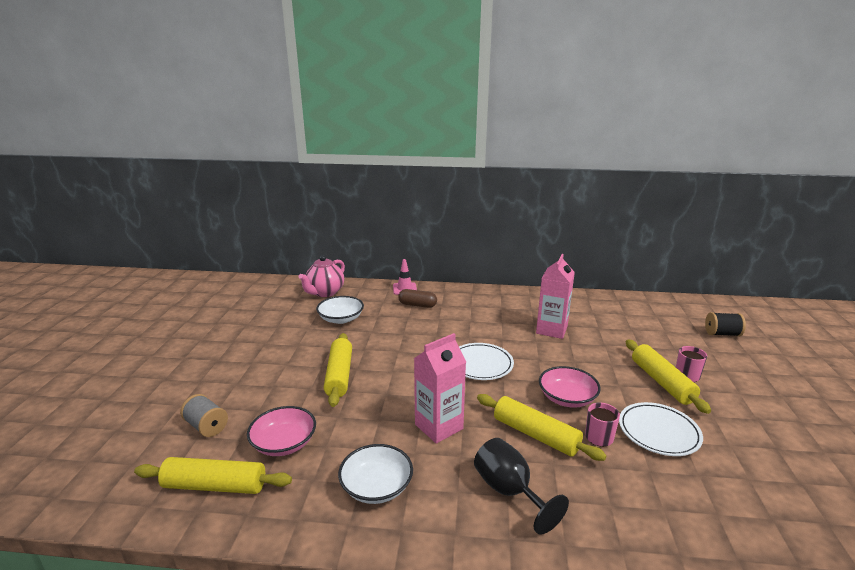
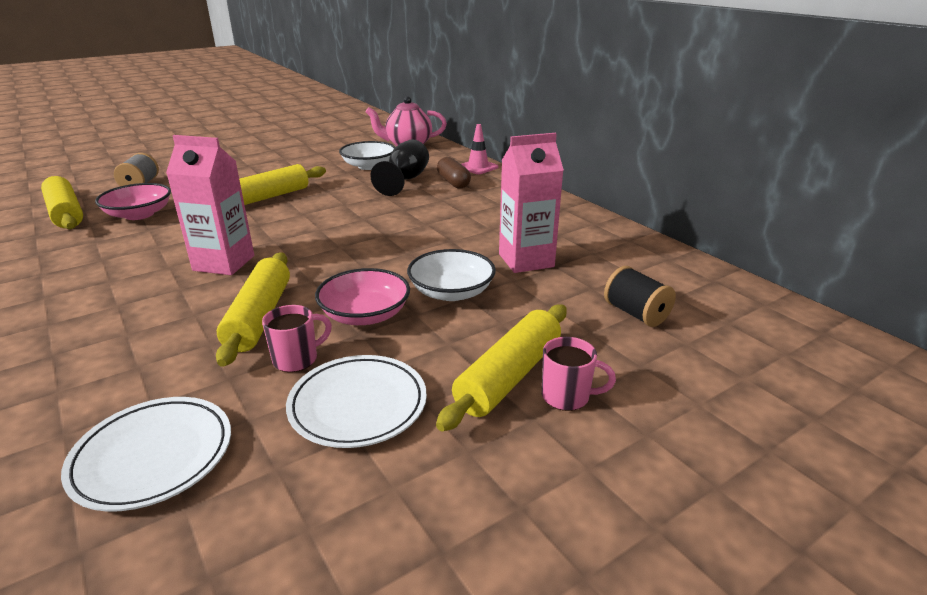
camera: 50 degrees right, 5 degrees up
(376, 486) = (101, 267): white bowl -> white bowl (451, 292)
(480, 364) = (374, 246): white plate -> white plate (153, 456)
(509, 491) = (135, 332): black goblet -> black goblet (405, 180)
(722, 334) = (792, 404): black spool -> black spool (636, 314)

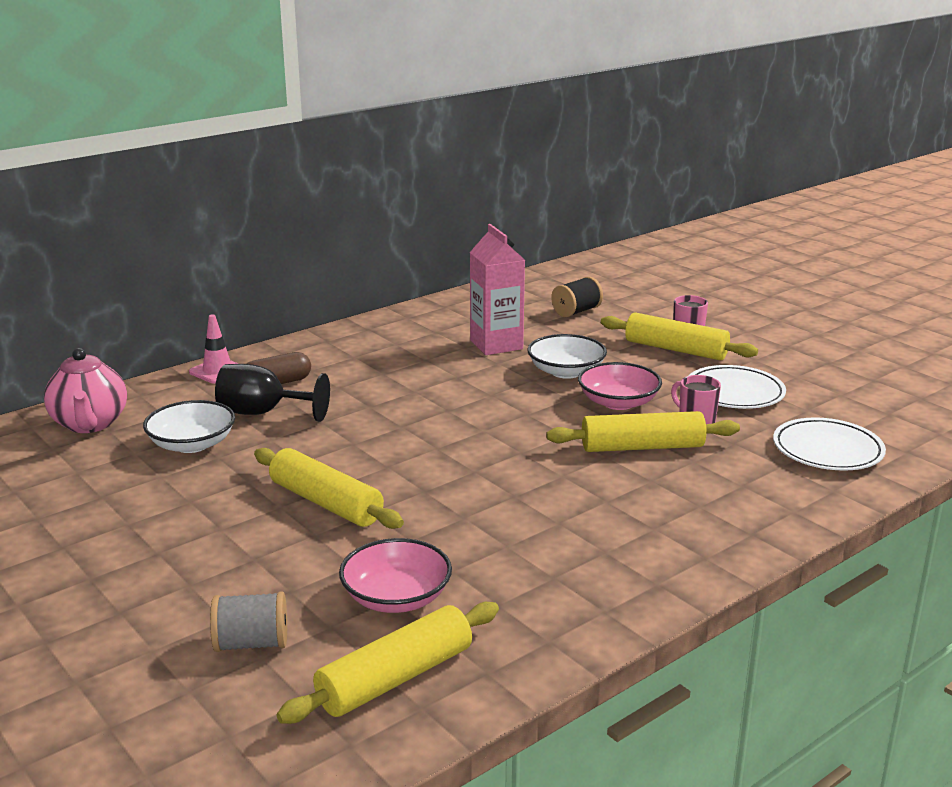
camera: 95 degrees left, 5 degrees down
(224, 263) = (540, 489): pink carton -> none

